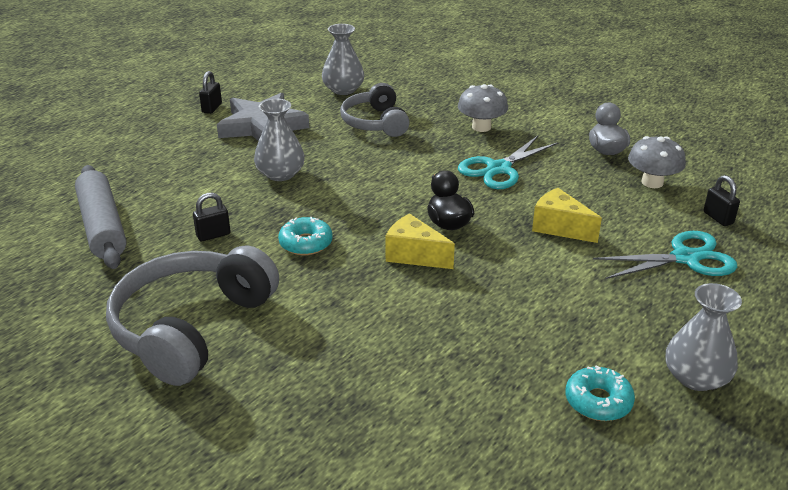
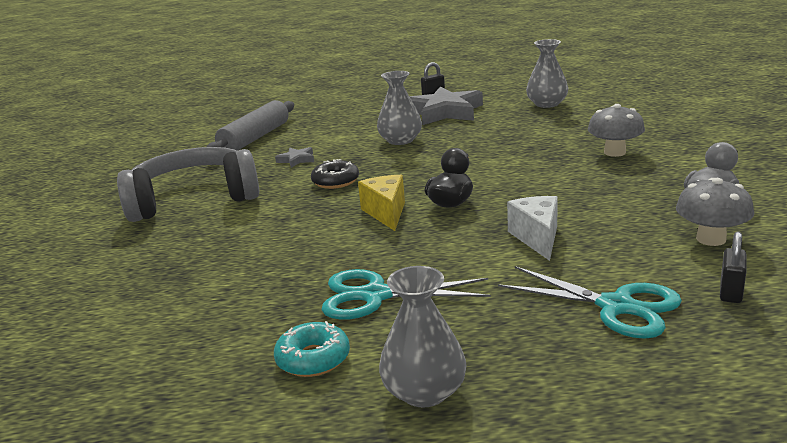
camera: 50 degrees right, 10 degrees down
(213, 235) = (296, 160): black padlock -> grey star
(306, 243) = (335, 181): turquoise donut -> black donut
(375, 123) = (528, 129): grey headphones -> none
(498, 169) = (569, 183): turquoise scissors -> turquoise scissors (375, 295)
(559, 227) = (537, 238): yellow cheese -> white cheese

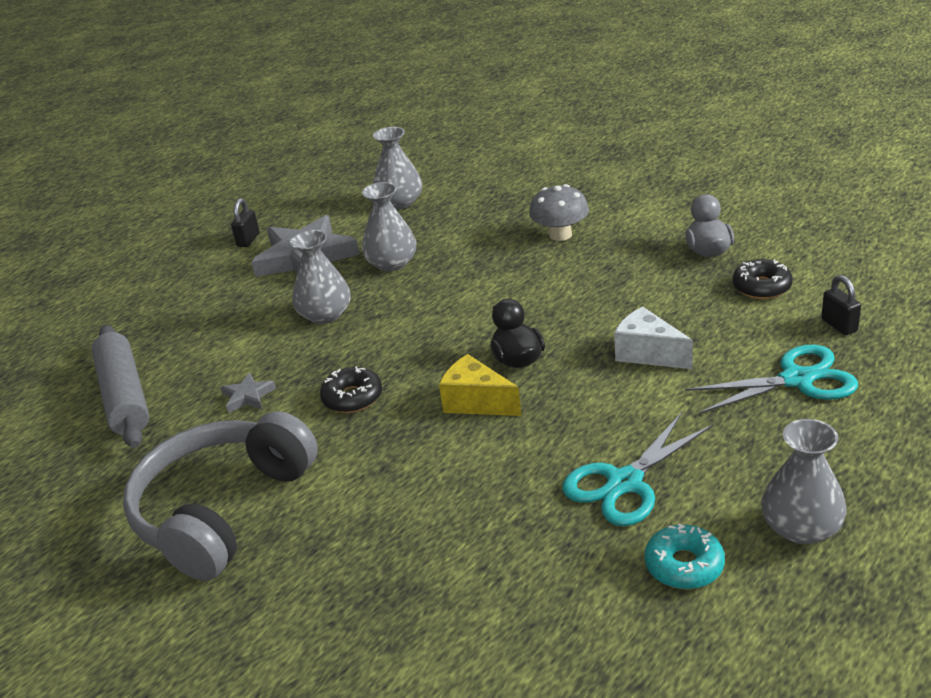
camera: 45 degrees left, 10 degrees up
(482, 130) = (392, 263): none -> grey vase
(711, 239) = (761, 287): grey mushroom -> black donut

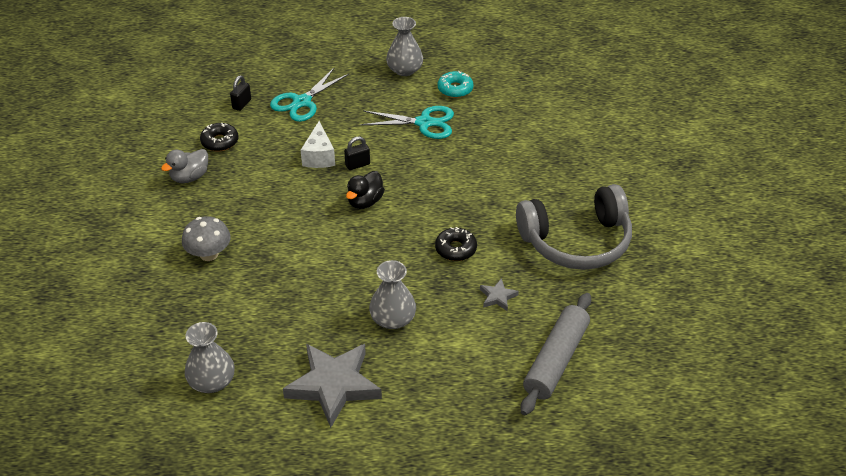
camera: 135 degrees left, 10 degrees up
(248, 240) = (336, 449): black padlock -> black padlock (357, 165)
(392, 263) = (306, 324): grey vase -> none
(476, 402) = (414, 197): yellow cheese -> none
(796, 380) = (302, 102): turquoise scissors -> turquoise scissors turned 90 degrees counterclockwise

